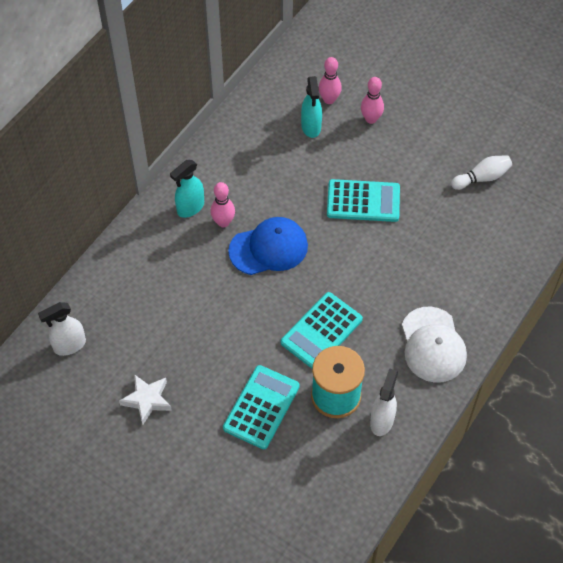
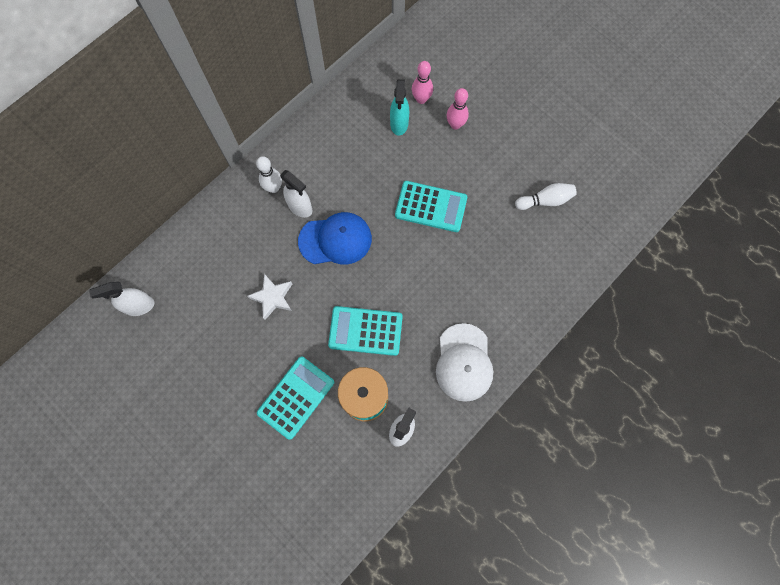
camera: 10 degrees right, 15 degrees up
(147, 400) = (196, 372): white star -> white star (273, 297)
(190, 208) = (274, 188): turquoise spray bottle -> white bowling pin
(223, 222) = (300, 207): pink bowling pin -> white spray bottle
(321, 331) = (365, 331): turquoise calculator -> turquoise calculator turned 45 degrees clockwise

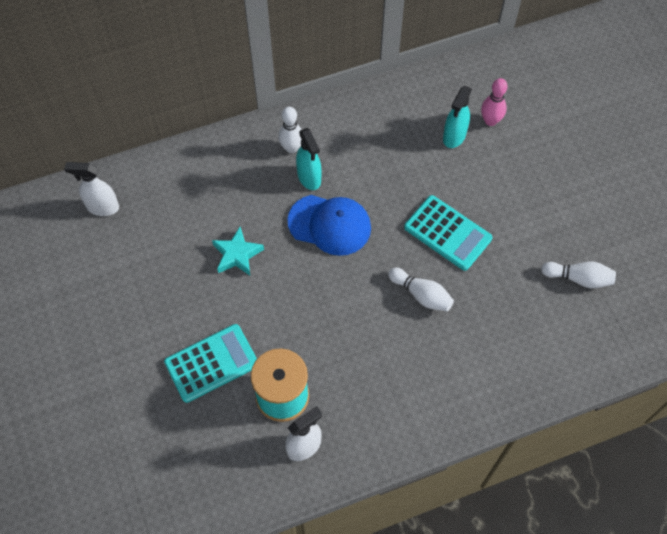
camera: 25 degrees right, 10 degrees down
(273, 297) = (237, 254): white star -> turquoise star
(300, 207) = (309, 178): white spray bottle -> turquoise spray bottle
(365, 331) = (316, 329): turquoise calculator -> none
(434, 266) = (421, 294): none -> white bowling pin
(455, 124) = (515, 160): pink bowling pin -> none
(464, 362) = (405, 407): white cap -> none

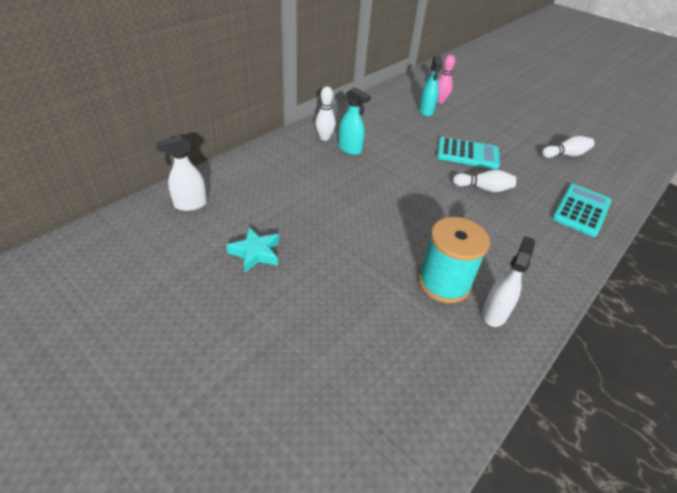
camera: 30 degrees left, 20 degrees down
(211, 363) = (365, 280): turquoise calculator -> turquoise calculator (581, 210)
(237, 254) = (330, 203): turquoise star -> turquoise star (256, 253)
(329, 225) = (386, 169): blue cap -> none

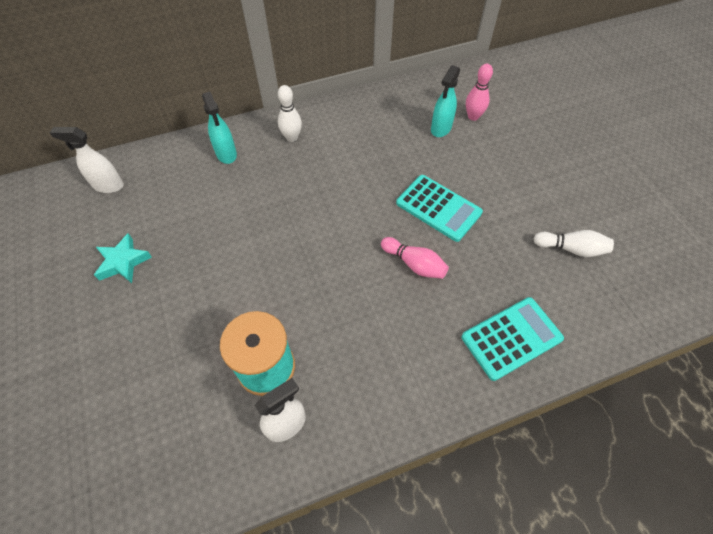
camera: 30 degrees right, 15 degrees up
(350, 149) = (307, 161): turquoise spray bottle -> turquoise spray bottle (226, 154)
(483, 188) = (414, 264): white bowling pin -> pink bowling pin

